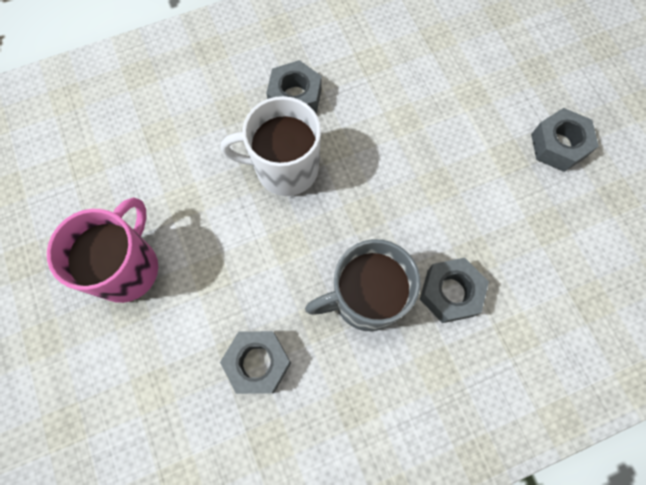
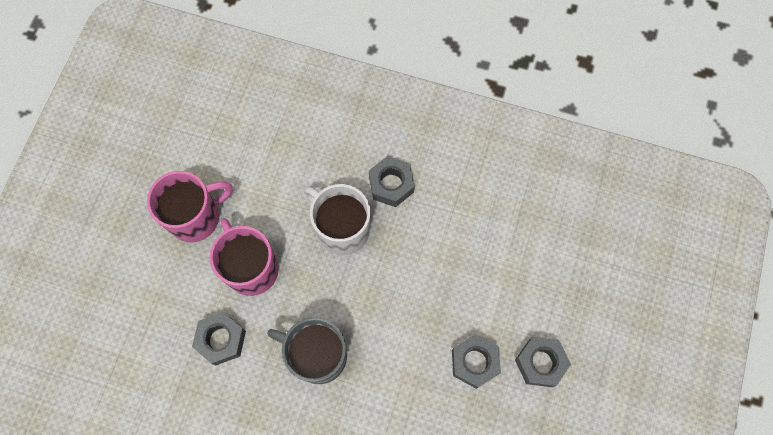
camera: 40 degrees right, 0 degrees up
(228, 271) = (251, 268): none -> pink mug
(450, 293) = (373, 397): grey nut -> grey nut (474, 362)

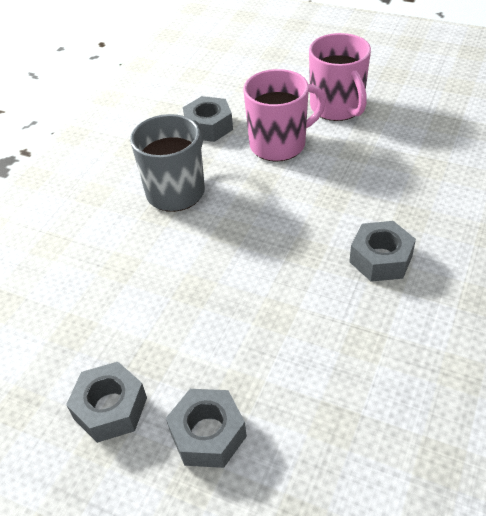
camera: 100 degrees right, 25 degrees down
(342, 229) = (320, 212): white mug -> none
(474, 362) = (132, 330): grey nut -> grey nut (208, 434)

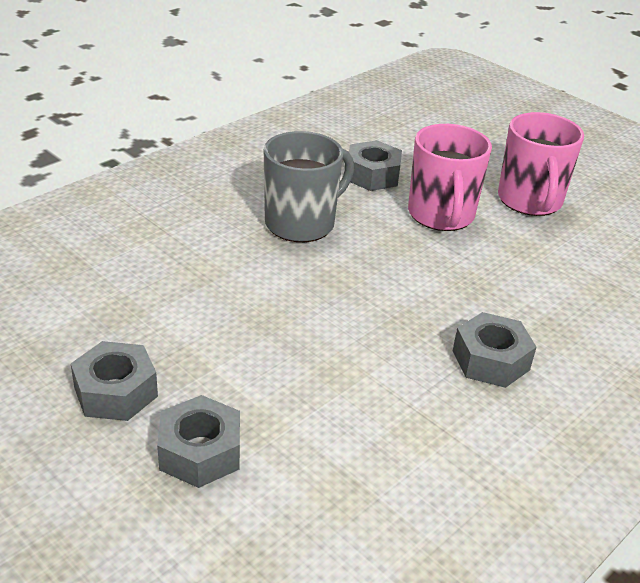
camera: 15 degrees right, 10 degrees down
(279, 144) = (441, 215): pink mug -> pink mug turned 90 degrees clockwise

